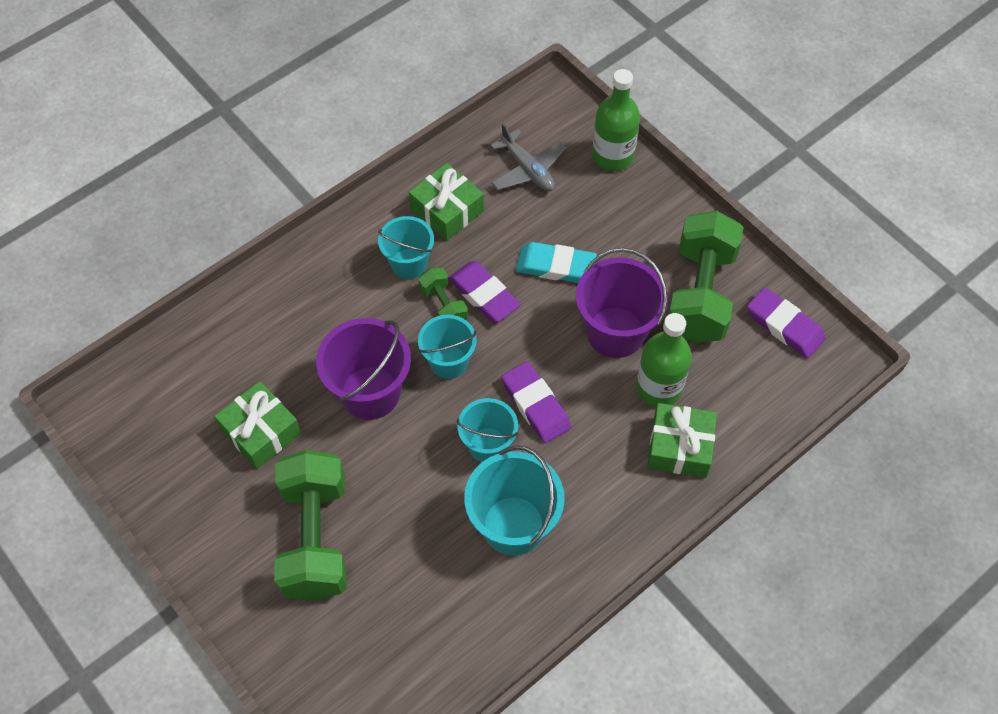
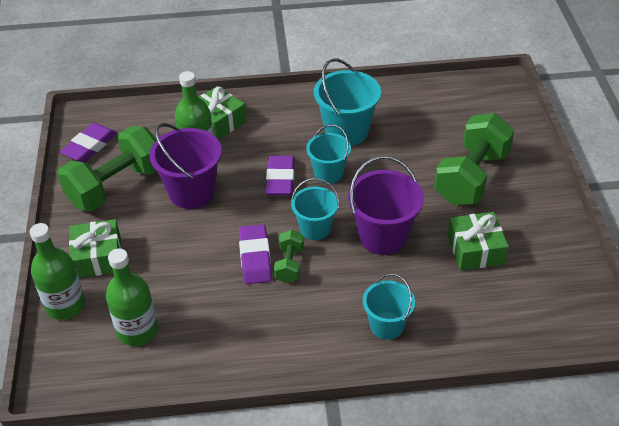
camera: 145 degrees left, 15 degrees down
(408, 263) = (290, 307): turquoise bucket -> turquoise bucket (386, 325)
(447, 210) = (228, 332): green gift -> green gift (98, 257)
(527, 169) = (137, 330): grey plane -> green bottle
(555, 266) = (188, 250): turquoise eraser -> none
(784, 326) = (90, 146): purple eraser -> purple eraser turned 45 degrees clockwise

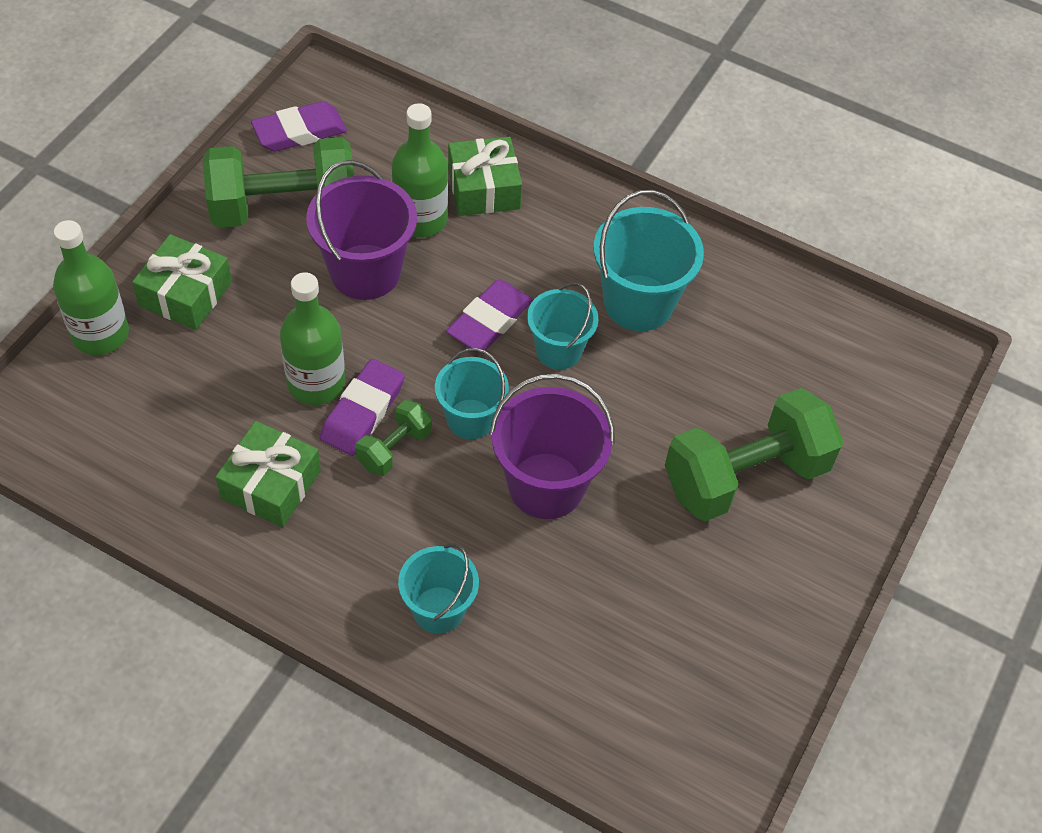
camera: 30 degrees right, 10 degrees up
(137, 330) = (149, 419): green bottle -> green bottle (316, 383)
(475, 249) = (650, 583): green gift -> green gift (271, 484)

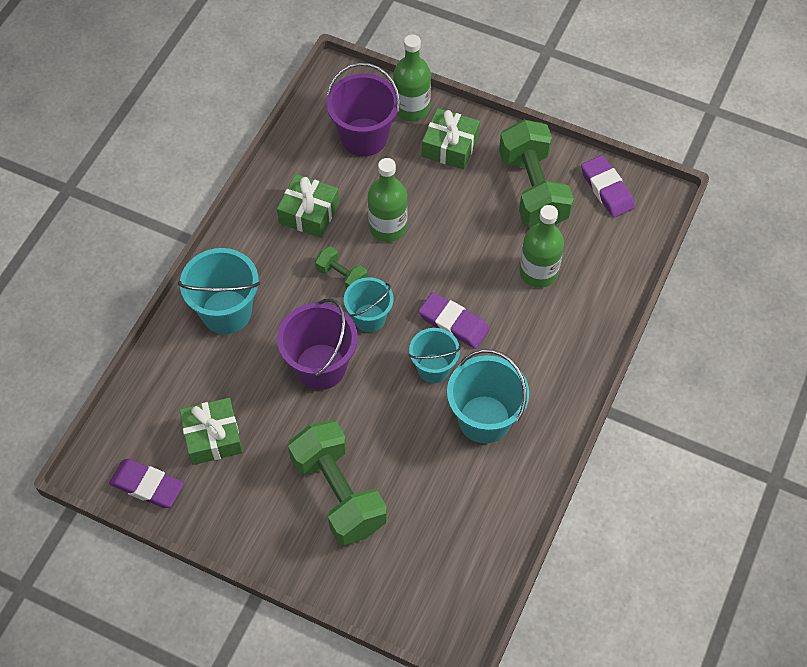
camera: 90 degrees right, 5 degrees up
(362, 411) = (368, 255): purple eraser -> purple eraser (147, 485)
(365, 272) = (485, 244): purple bucket -> purple bucket (364, 137)
(438, 609) = (226, 312): turquoise bucket -> turquoise bucket, size x1.56
(484, 188) = (576, 310): green gift -> green gift (213, 437)

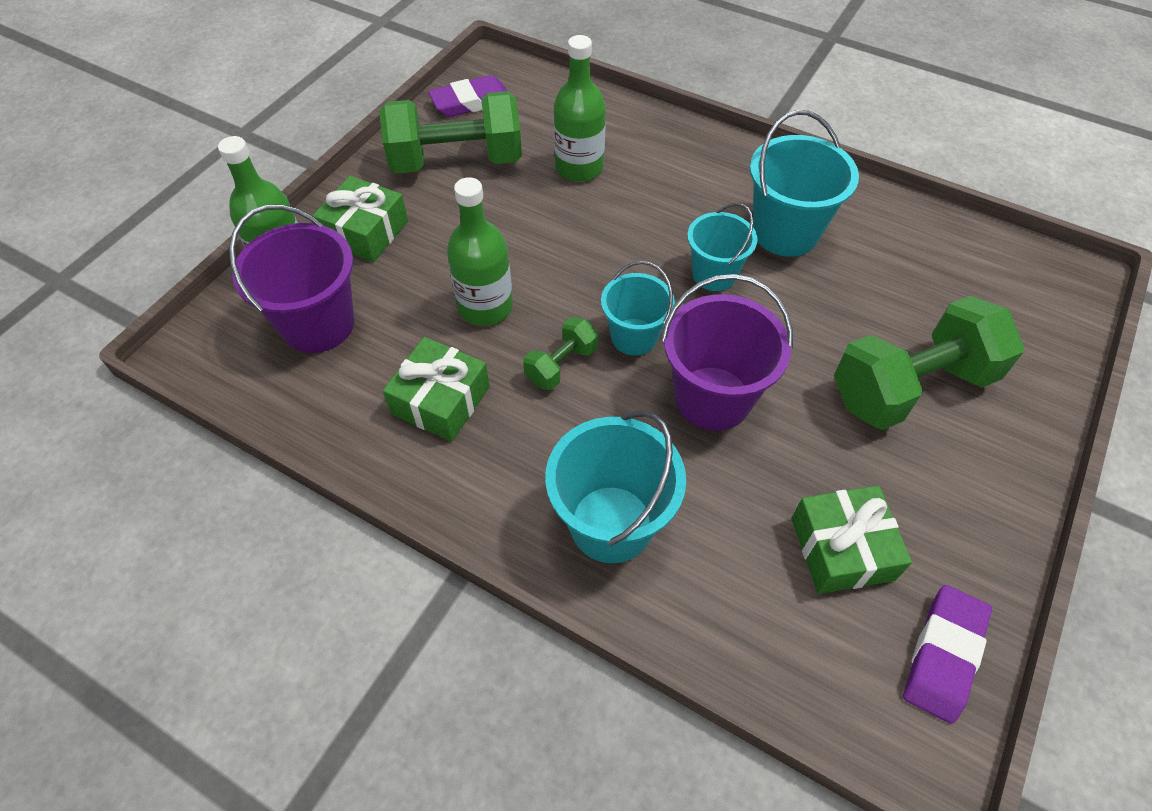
camera: 85 degrees left, 5 degrees down
(453, 323) = (647, 250): purple eraser -> none

